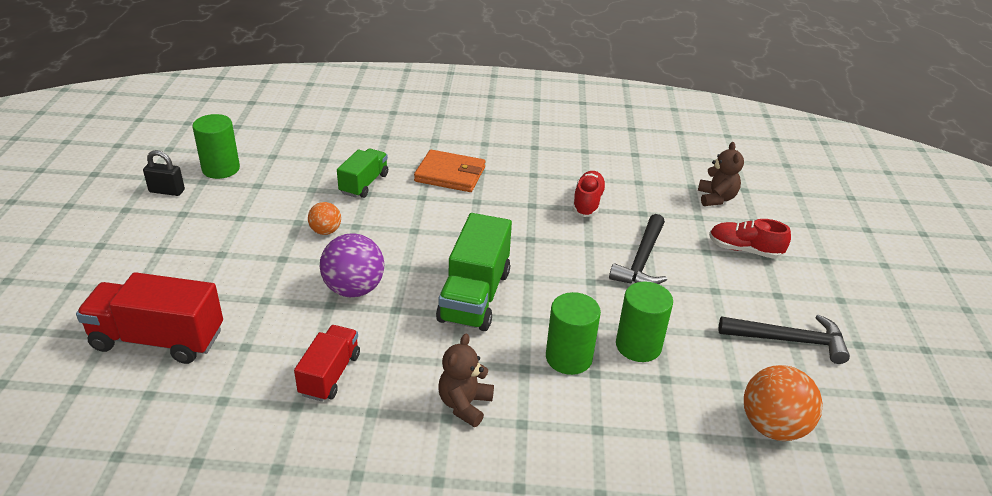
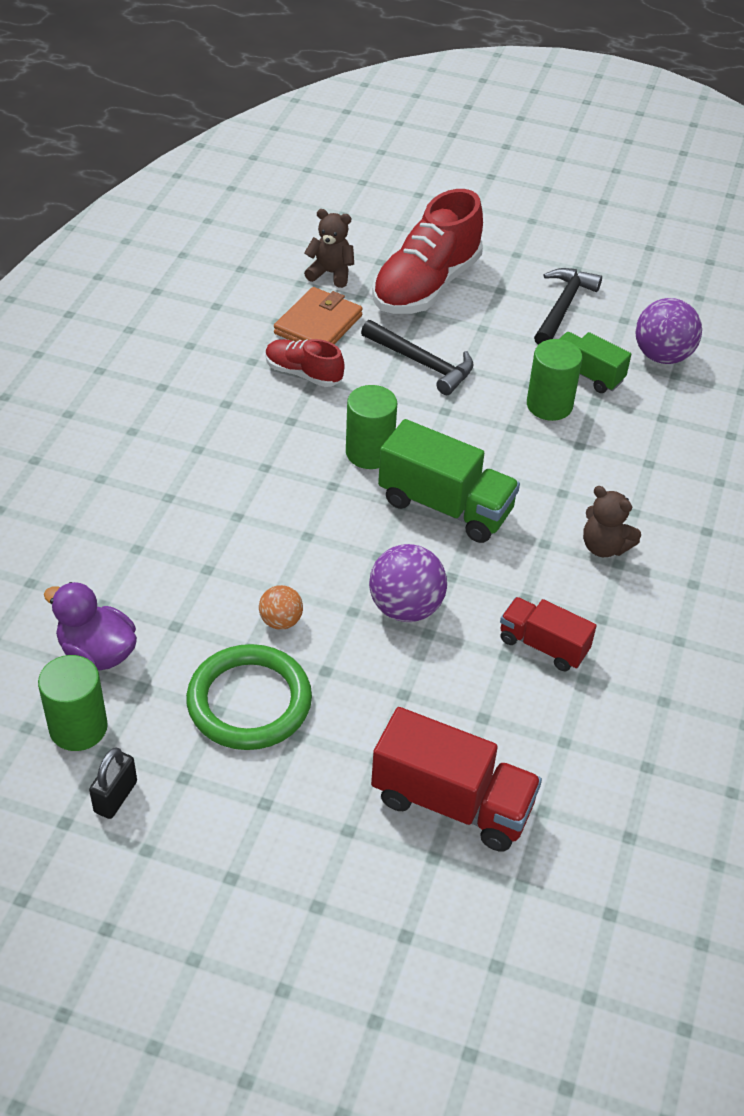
camera: 75 degrees left, 10 degrees up
(158, 339) = (452, 802): red truck -> red truck turned 90 degrees counterclockwise
(248, 229) = (249, 702): none -> green ring
(282, 165) = (97, 652): none -> purple duck
(364, 184) = (184, 568): green truck -> green truck (586, 374)
(450, 174) = (195, 479): orange wallet -> orange wallet (318, 324)
(568, 358) = (555, 457): green cylinder -> green cylinder (369, 453)
(744, 250) = (426, 286): red shoe -> red shoe, size x1.90
(773, 426) = (662, 356): orange ball -> purple ball

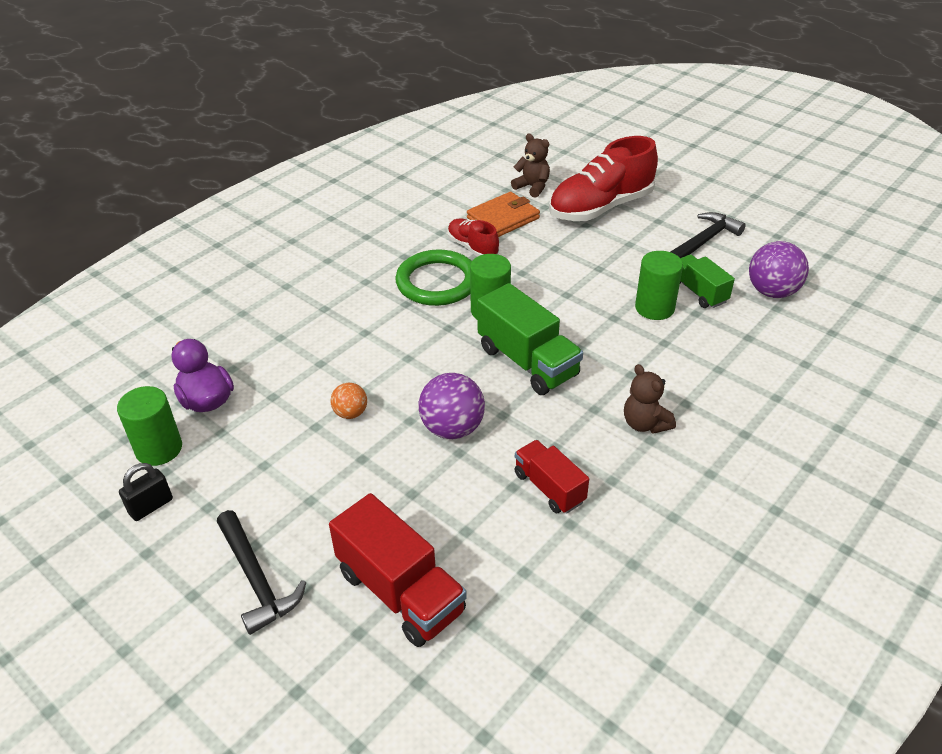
camera: 25 degrees right, 5 degrees down
(249, 702) = (290, 465): green ring -> green ring (437, 282)
(422, 363) = (567, 258): black hammer -> black hammer (257, 579)

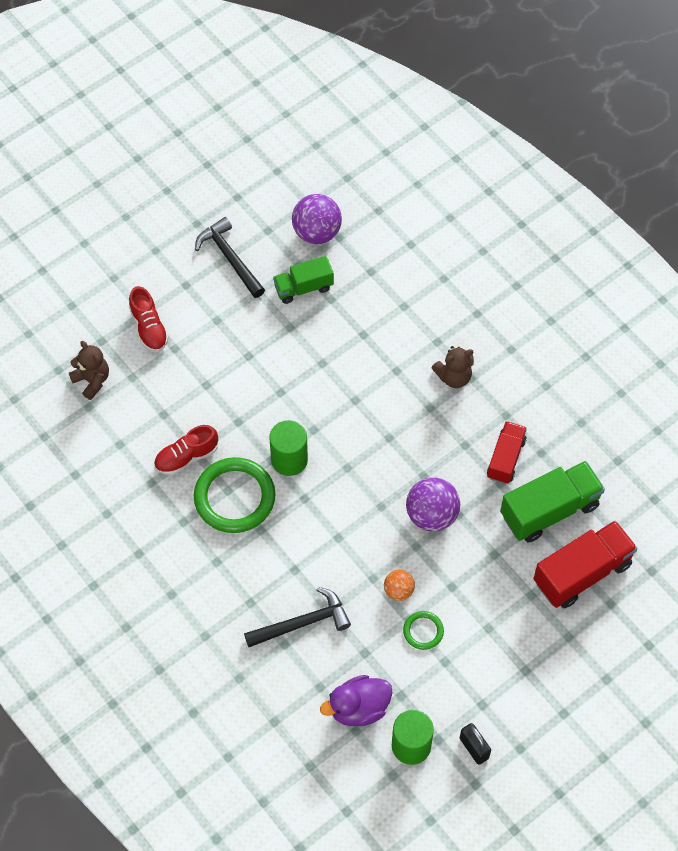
camera: 80 degrees left, 20 degrees up
(257, 579) = (557, 668): black hammer -> black hammer (302, 623)
(301, 440) = (423, 631): none -> green ring
(503, 218) = (142, 420): orange wallet -> none
(527, 362) = (365, 443): green truck -> green truck (549, 510)
(532, 187) = (92, 380): brown teddy bear -> brown teddy bear turned 90 degrees clockwise
(549, 487) = (506, 458): red truck -> red truck turned 135 degrees clockwise
(600, 207) = (149, 328): red shoe -> red shoe, size x0.53
(654, 308) = (317, 328): green cylinder -> none

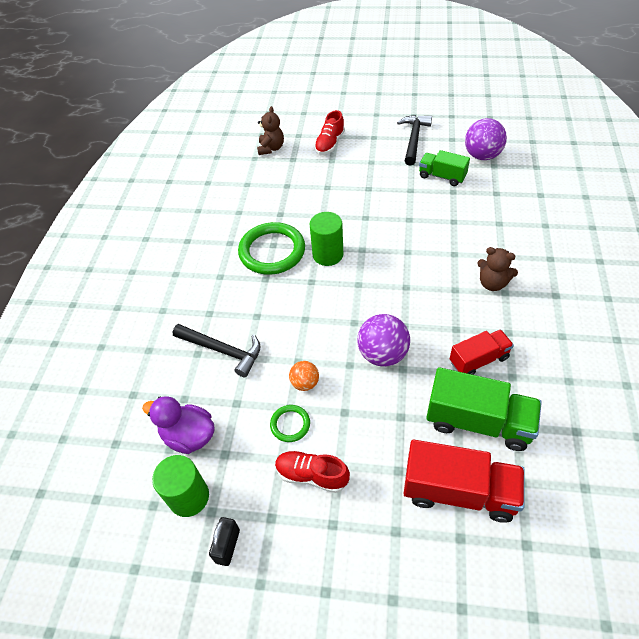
camera: 50 degrees right, 10 degrees down
(186, 457) = (272, 213): red shoe -> red shoe (312, 475)

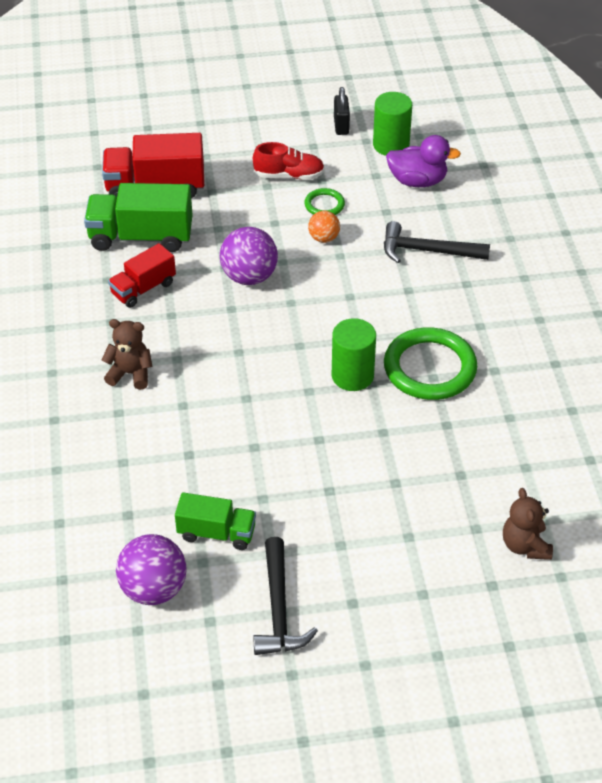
camera: 160 degrees right, 5 degrees down
(330, 144) = (426, 573): red shoe -> none

